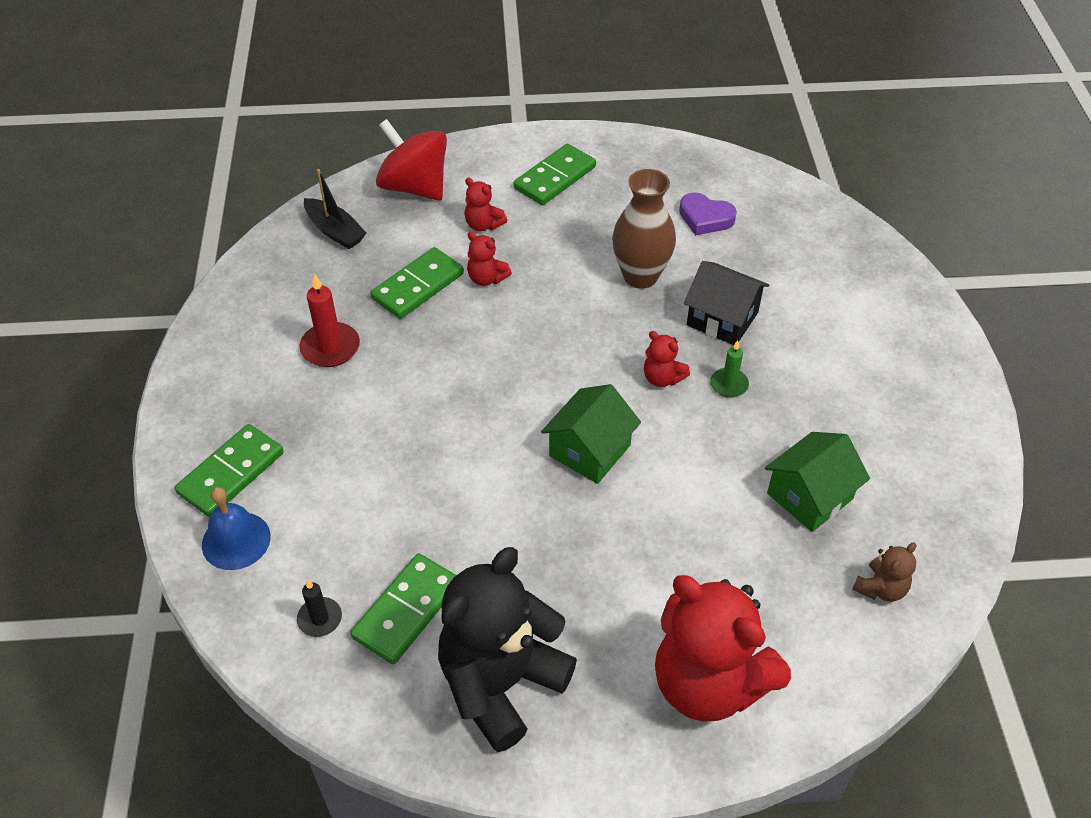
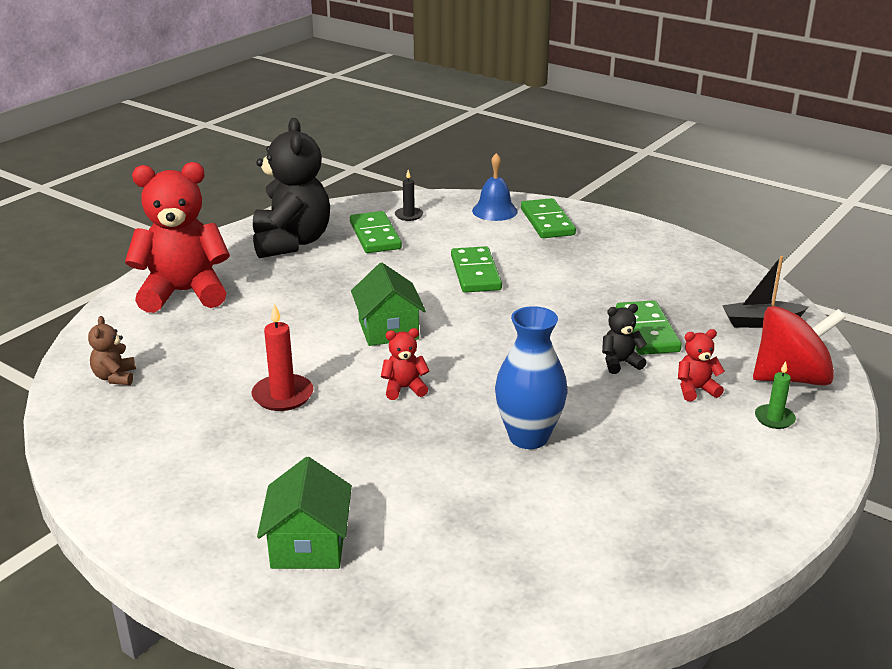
camera: 130 degrees right, 20 degrees down
(330, 347) = (619, 279): red candle -> red candle (283, 395)
(486, 278) = (620, 363): red teddy bear -> black teddy bear
(555, 178) = (731, 459): green domino -> green domino (475, 273)
(640, 276) = (528, 437): brown vase -> blue vase
(705, 218) = (562, 521): purple heart -> none
(722, 319) = (420, 452): black house -> none
(729, 384) = (352, 414): green candle -> green candle (774, 418)
(809, 496) = (213, 391): green house -> green house (308, 545)

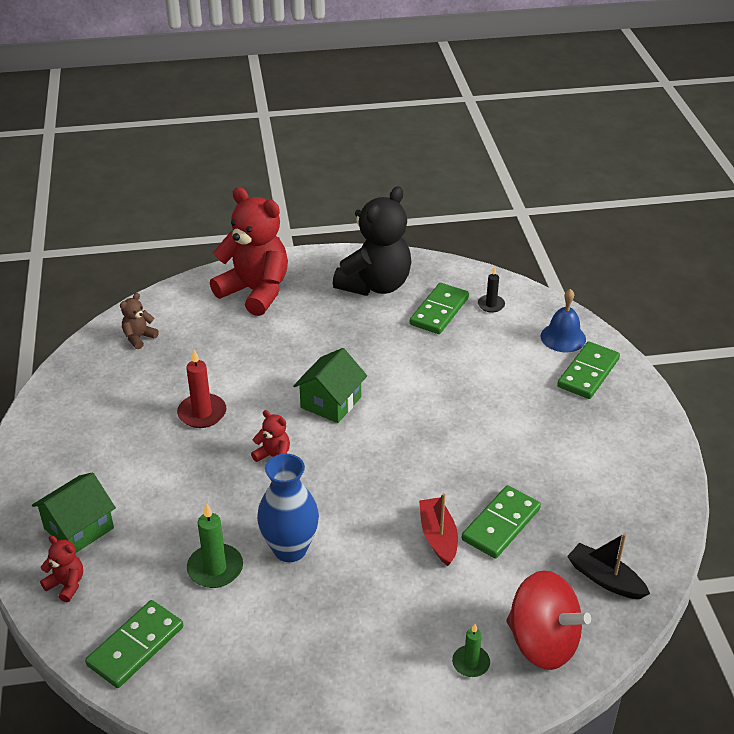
camera: 45 degrees right, 10 degrees up
(475, 273) = (458, 390): green domino -> green domino (135, 646)
(491, 489) = (215, 568): none -> green candle
(620, 363) = (438, 537): black teddy bear -> red boat
(696, 390) = (454, 597): red teddy bear -> red teddy bear (66, 584)

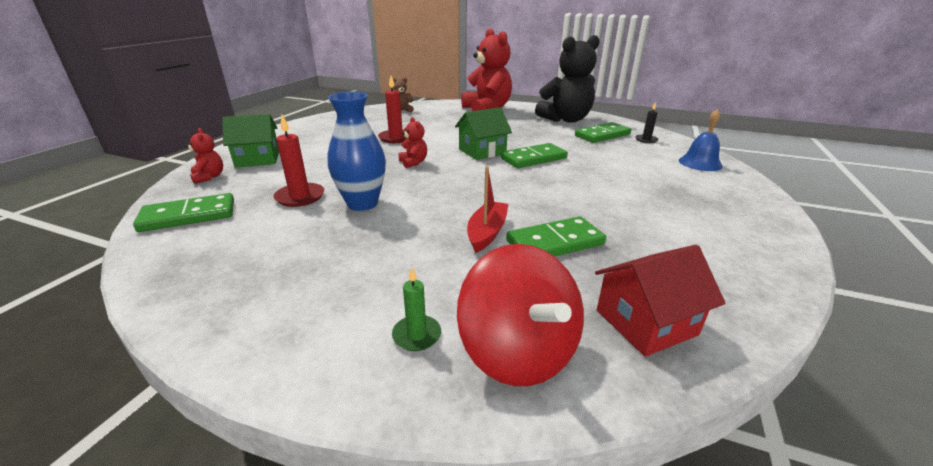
camera: 30 degrees right, 10 degrees down
(215, 568) = (300, 197): green candle -> red candle
(588, 373) = (714, 183): green domino -> green domino (534, 159)
(605, 579) = (645, 322): black boat -> red house

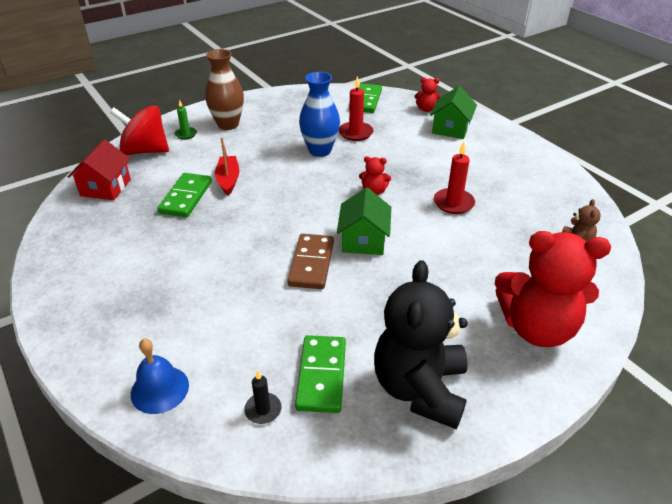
camera: 125 degrees right, 10 degrees up
(342, 303) = (228, 124): none -> brown vase
(487, 232) = (228, 180): red boat -> red boat turned 150 degrees counterclockwise
(534, 159) = (311, 263): green domino -> brown domino

